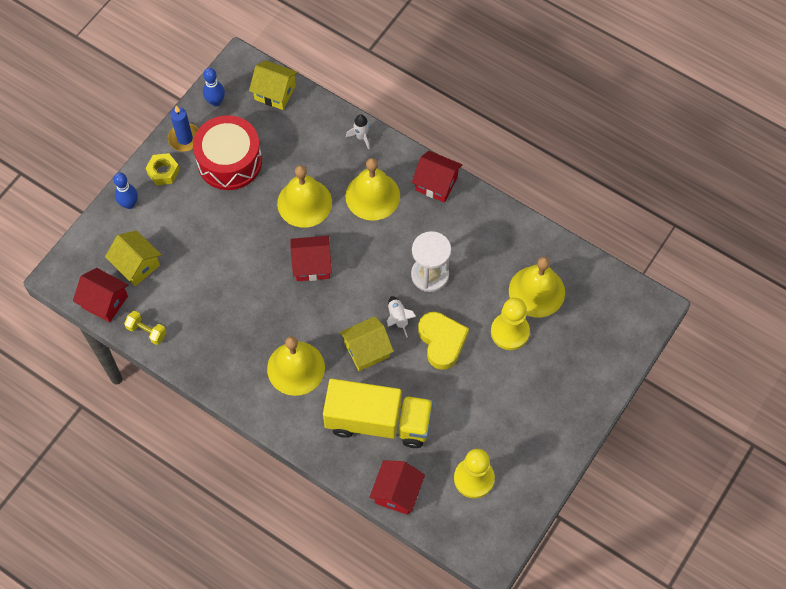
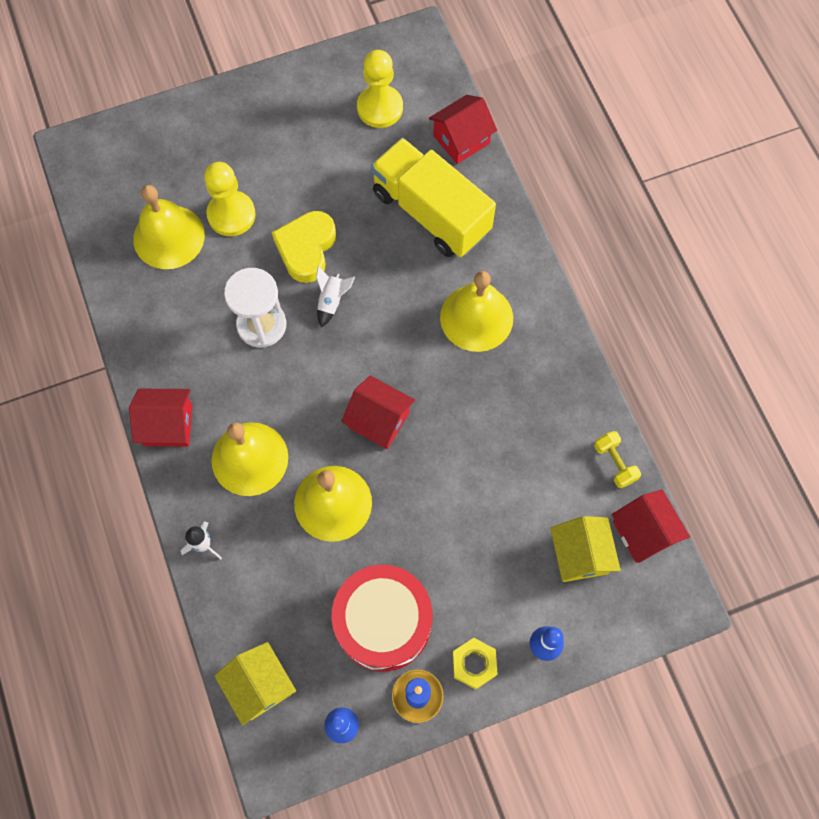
camera: 145 degrees left, 5 degrees up
(367, 350) = (389, 289): yellow house -> none
(436, 183) = (168, 425): red house -> red house turned 60 degrees counterclockwise

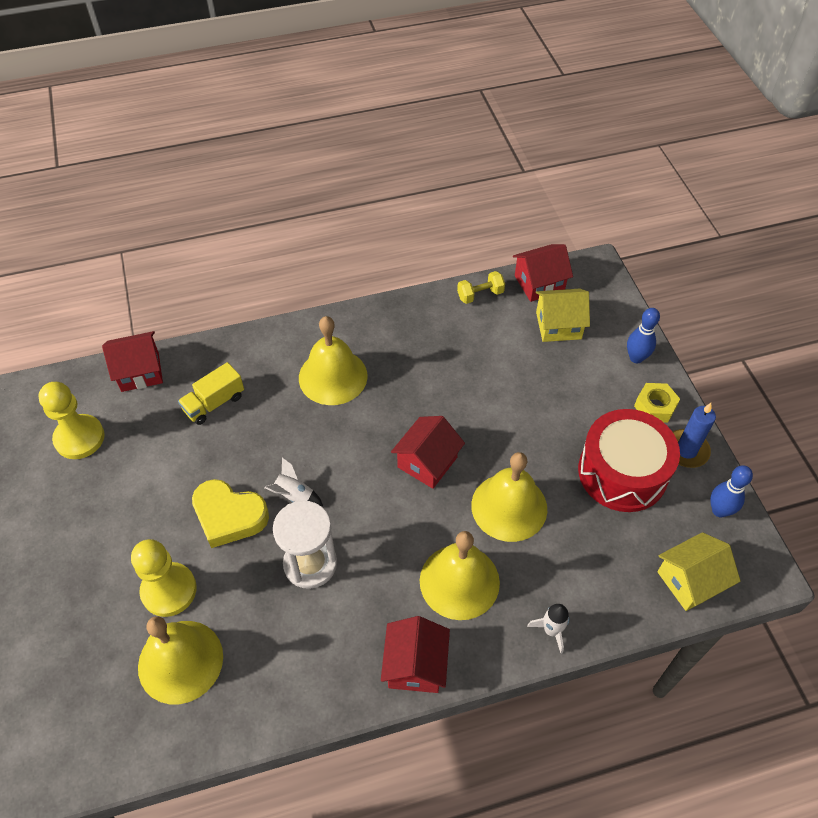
camera: 85 degrees left, 15 degrees down
(431, 212) = (214, 403): yellow truck -> yellow truck, size x0.50
(461, 139) = (140, 372): red house -> red house turned 75 degrees counterclockwise

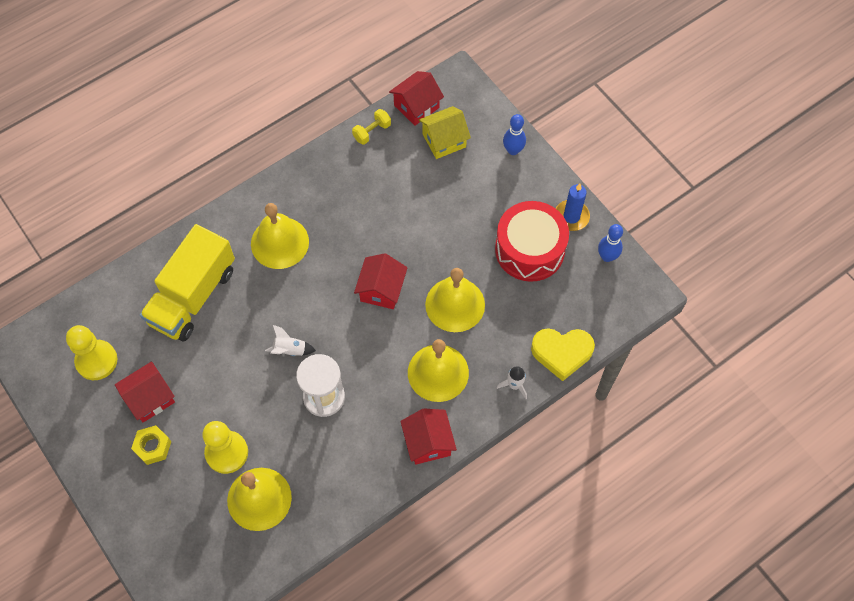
camera: 20 degrees left, 10 degrees up
(140, 372) = (118, 289): red house -> red house (150, 398)
(214, 403) = (193, 296): yellow truck -> yellow truck, size x2.01
(229, 516) = (246, 382): yellow heart -> yellow heart (561, 353)
(655, 406) = (538, 188): yellow nut -> yellow nut (152, 447)
(690, 581) = (600, 316): yellow house -> none

